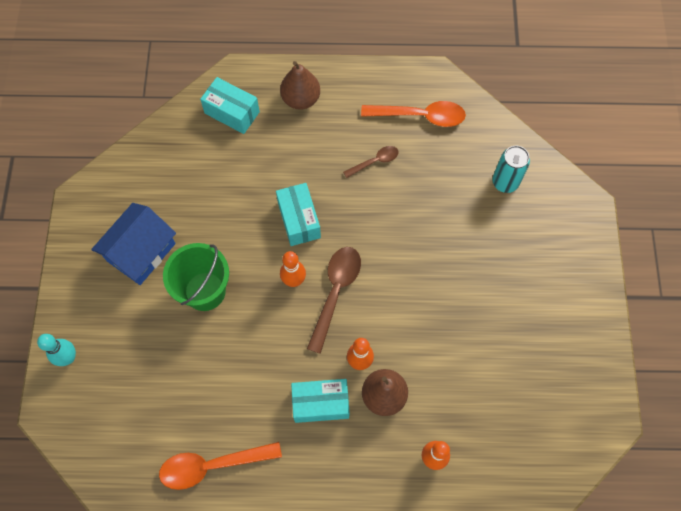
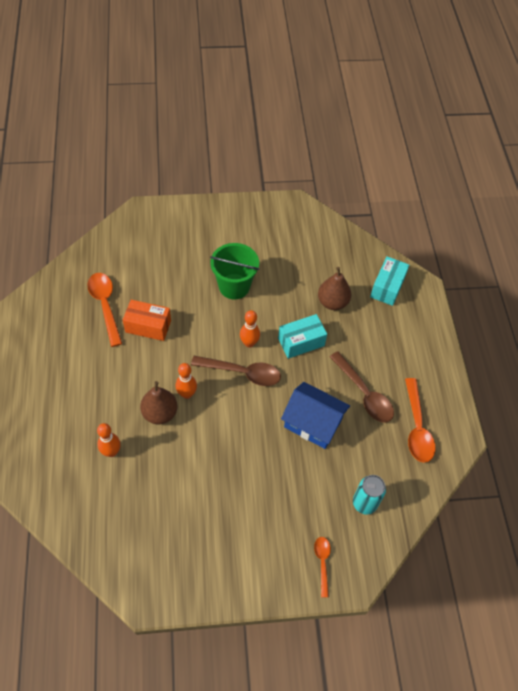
camera: 80 degrees right, 10 degrees down
(68, 357) = (178, 215): turquoise bowling pin -> none
(141, 252) = (260, 244): blue house -> blue house (313, 423)
(254, 406) = (148, 326): none -> orange box
(301, 99) = (411, 334): brown pear -> brown pear (332, 302)
(320, 403) = (152, 369): turquoise box -> none
(375, 161) = (364, 393): brown spoon -> brown spoon, size x1.77
(569, 233) = (322, 563): none -> orange spoon

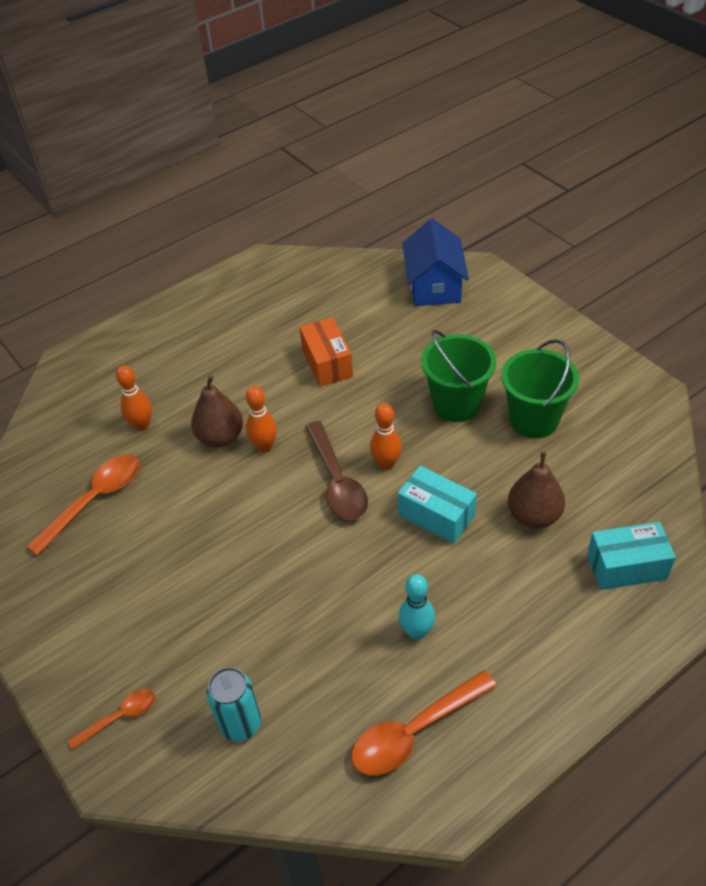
camera: 65 degrees right, 10 degrees down
(105, 305) = (322, 315): orange spoon -> orange spoon (94, 500)
(273, 261) = (534, 420): none -> green bucket
(313, 423) = (321, 595): blue house -> blue house (434, 285)
(364, 393) = (416, 632): brown spoon -> turquoise bowling pin

